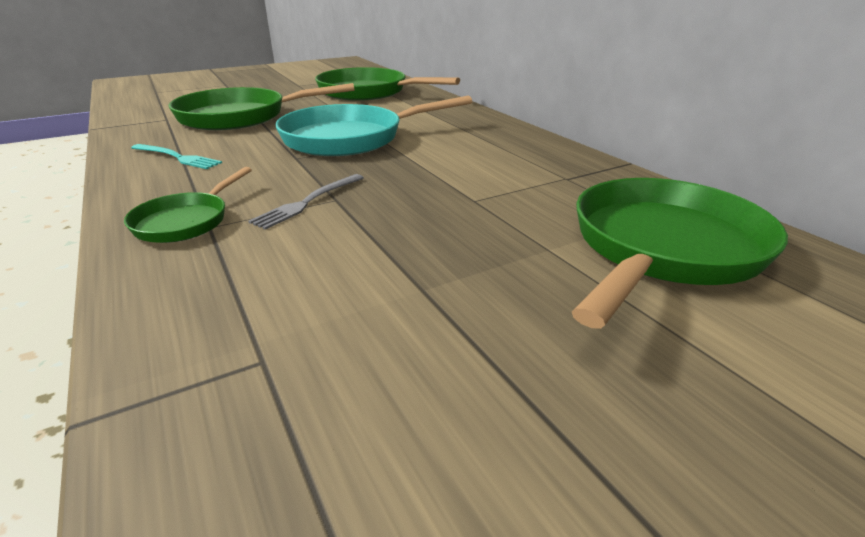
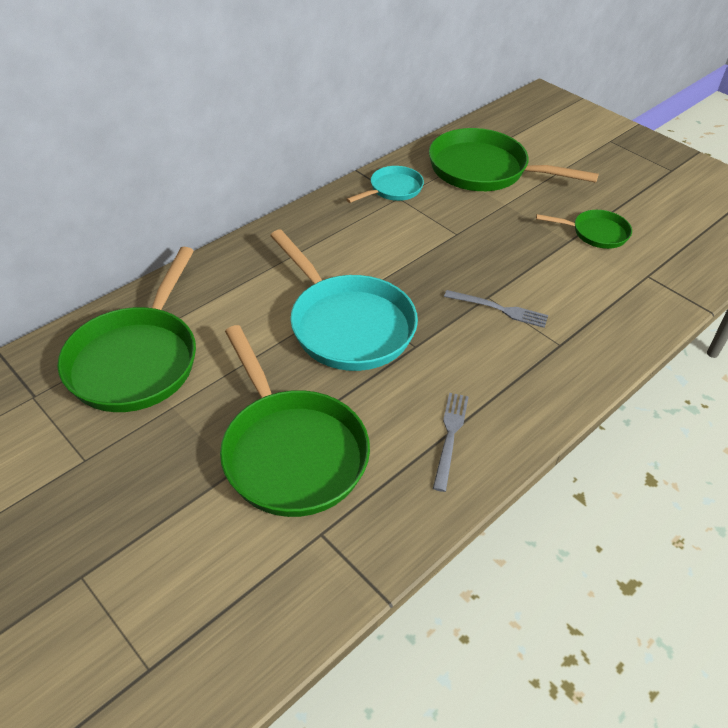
camera: 105 degrees left, 15 degrees up
(177, 157) = (450, 436): turquoise fork -> grey fork
(186, 221) = (560, 360): green pan -> green pan (596, 233)
(586, 177) = (393, 189): none -> turquoise pan

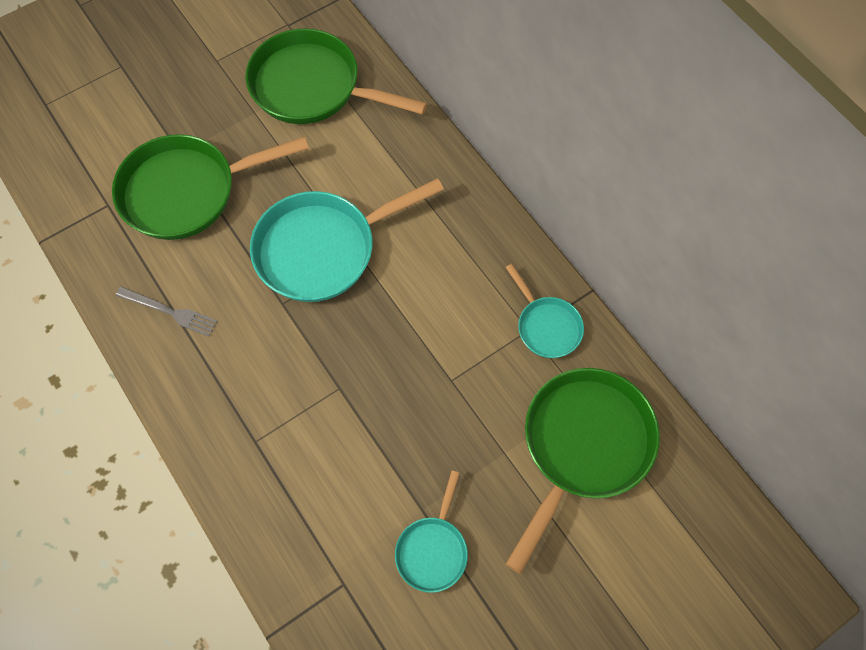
camera: 100 degrees right, 20 degrees up
(499, 309) = (318, 395): grey fork -> none
(596, 233) = (433, 550): green pan -> turquoise pan

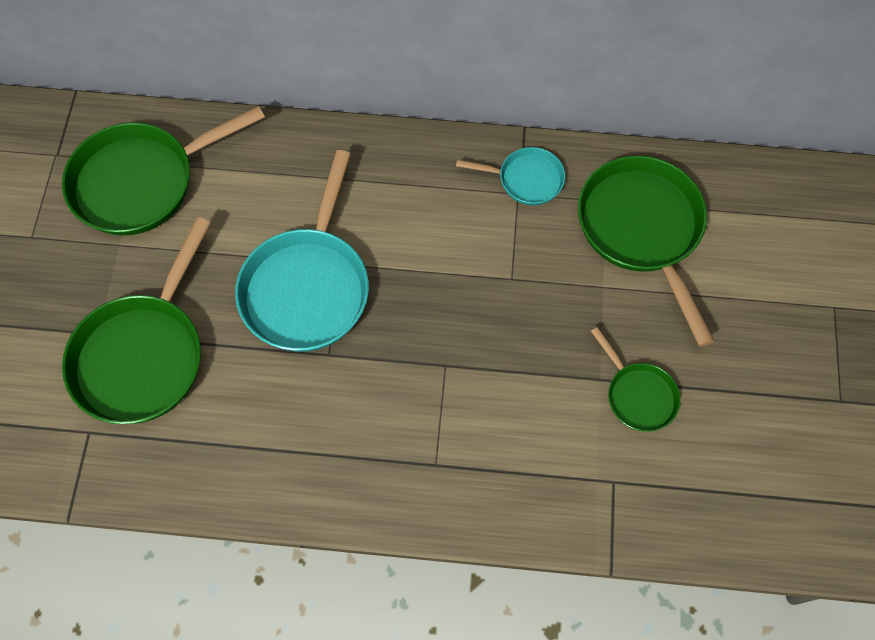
camera: 50 degrees left, 0 degrees up
(169, 312) = (250, 451): grey fork -> none
(433, 550) = (638, 395): turquoise pan -> green pan

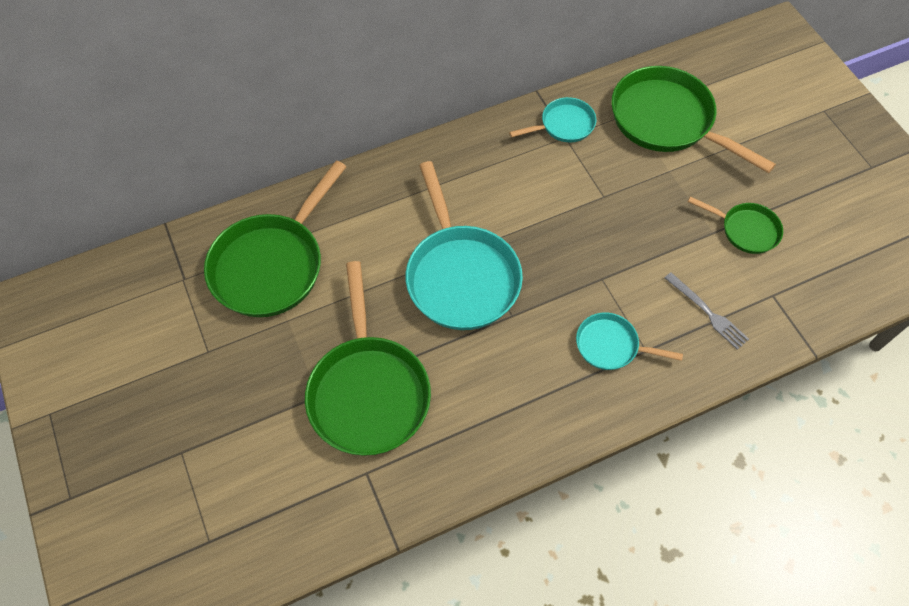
camera: 30 degrees left, 5 degrees down
(403, 440) = (611, 345): none -> turquoise pan
(529, 461) = (707, 312): none -> grey fork

